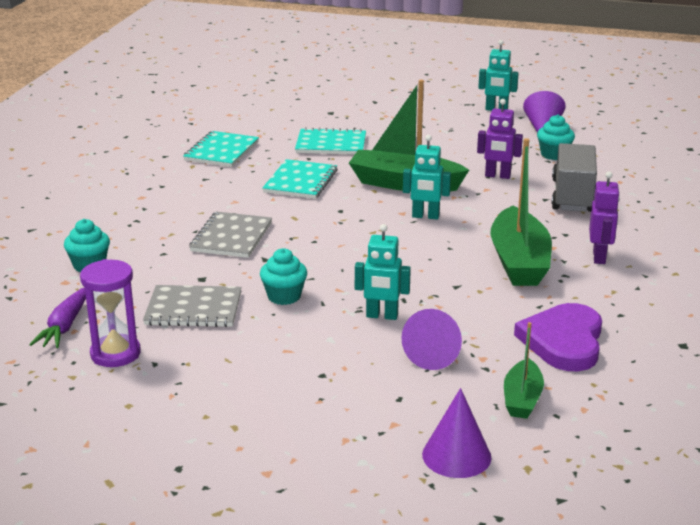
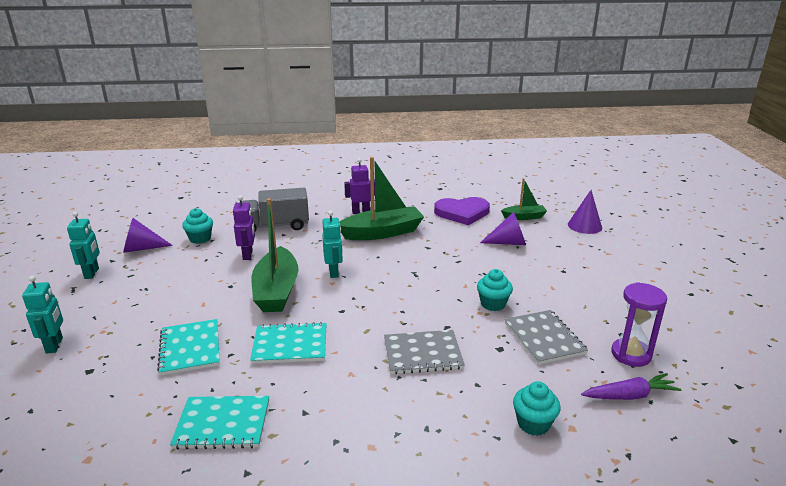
camera: 110 degrees left, 0 degrees up
(382, 316) = (484, 264): turquoise robot -> turquoise robot (55, 345)

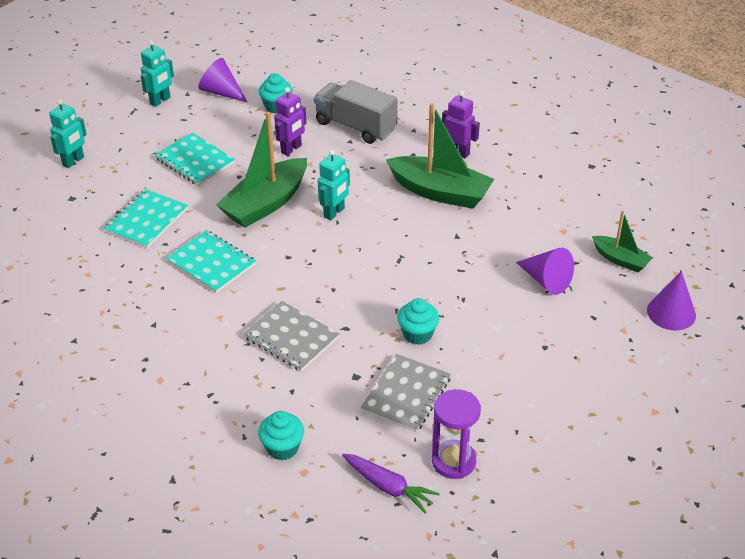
camera: 45 degrees right, 15 degrees up
(222, 424) = (99, 296): turquoise notebook -> turquoise notebook (195, 161)
(462, 213) = (560, 214): purple heart -> none

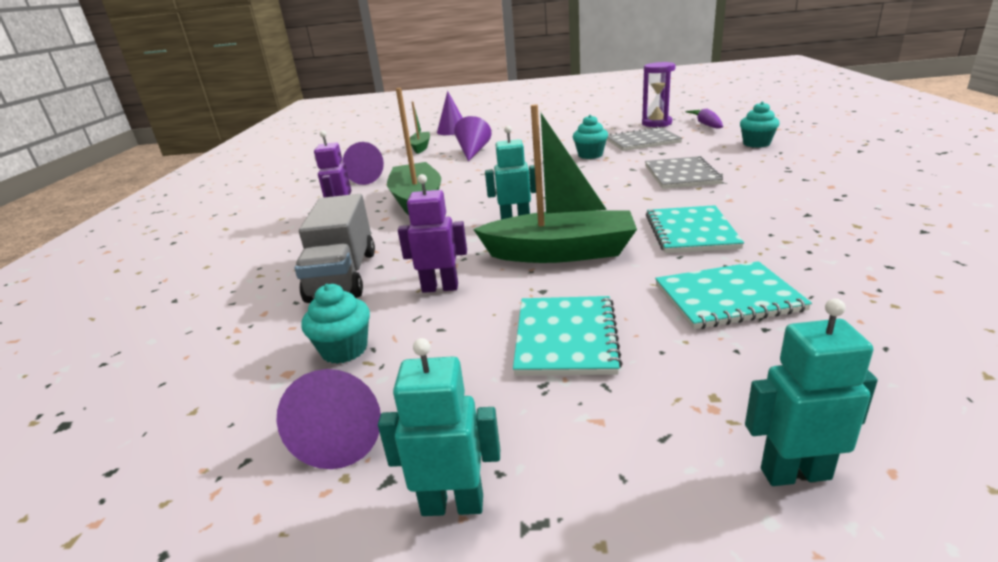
camera: 125 degrees left, 15 degrees down
(547, 194) = (369, 178): none -> purple cone

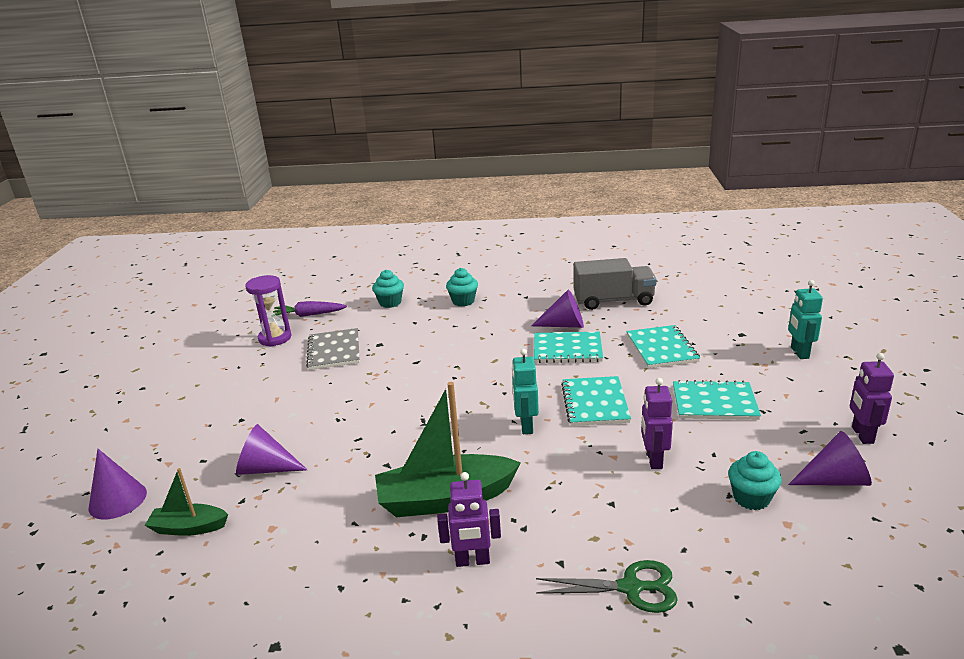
camera: 90 degrees left, 0 degrees up
(270, 276) = (631, 588): none -> green scissors
(343, 276) = (631, 525): grey truck -> grey truck (613, 301)
(369, 178) = (316, 565): purple cone -> purple cone (564, 325)
(452, 504) = (862, 435): turquoise robot -> purple robot
(561, 252) = (595, 403): green boat -> turquoise notebook
(590, 155) = (356, 382): turquoise cupcake -> turquoise cupcake (463, 301)
(681, 175) = (448, 341): grey notebook -> none

